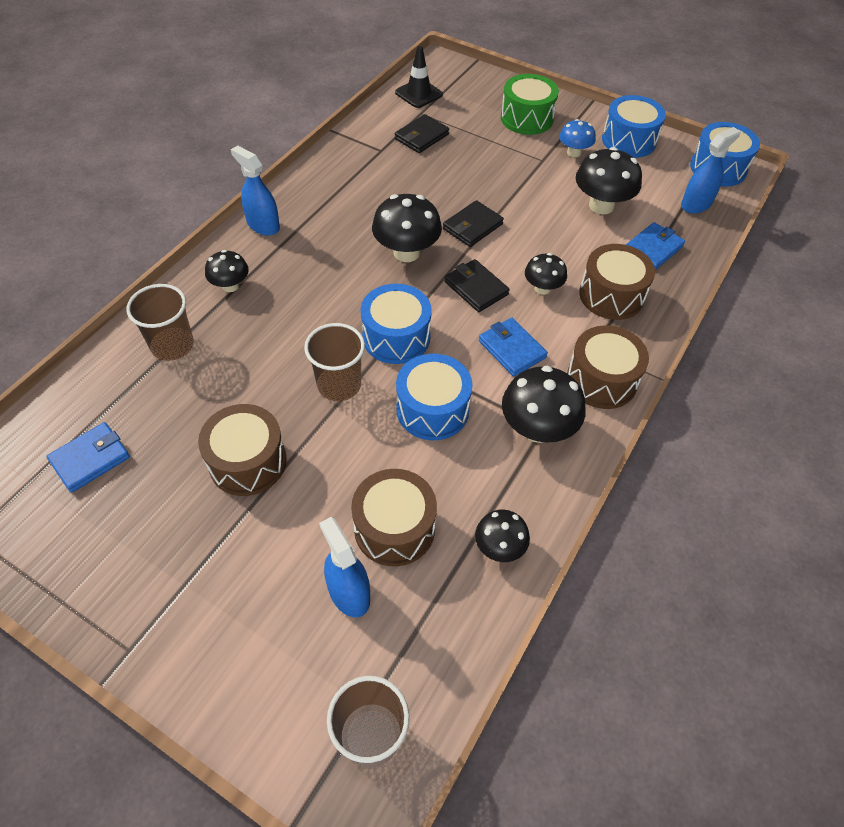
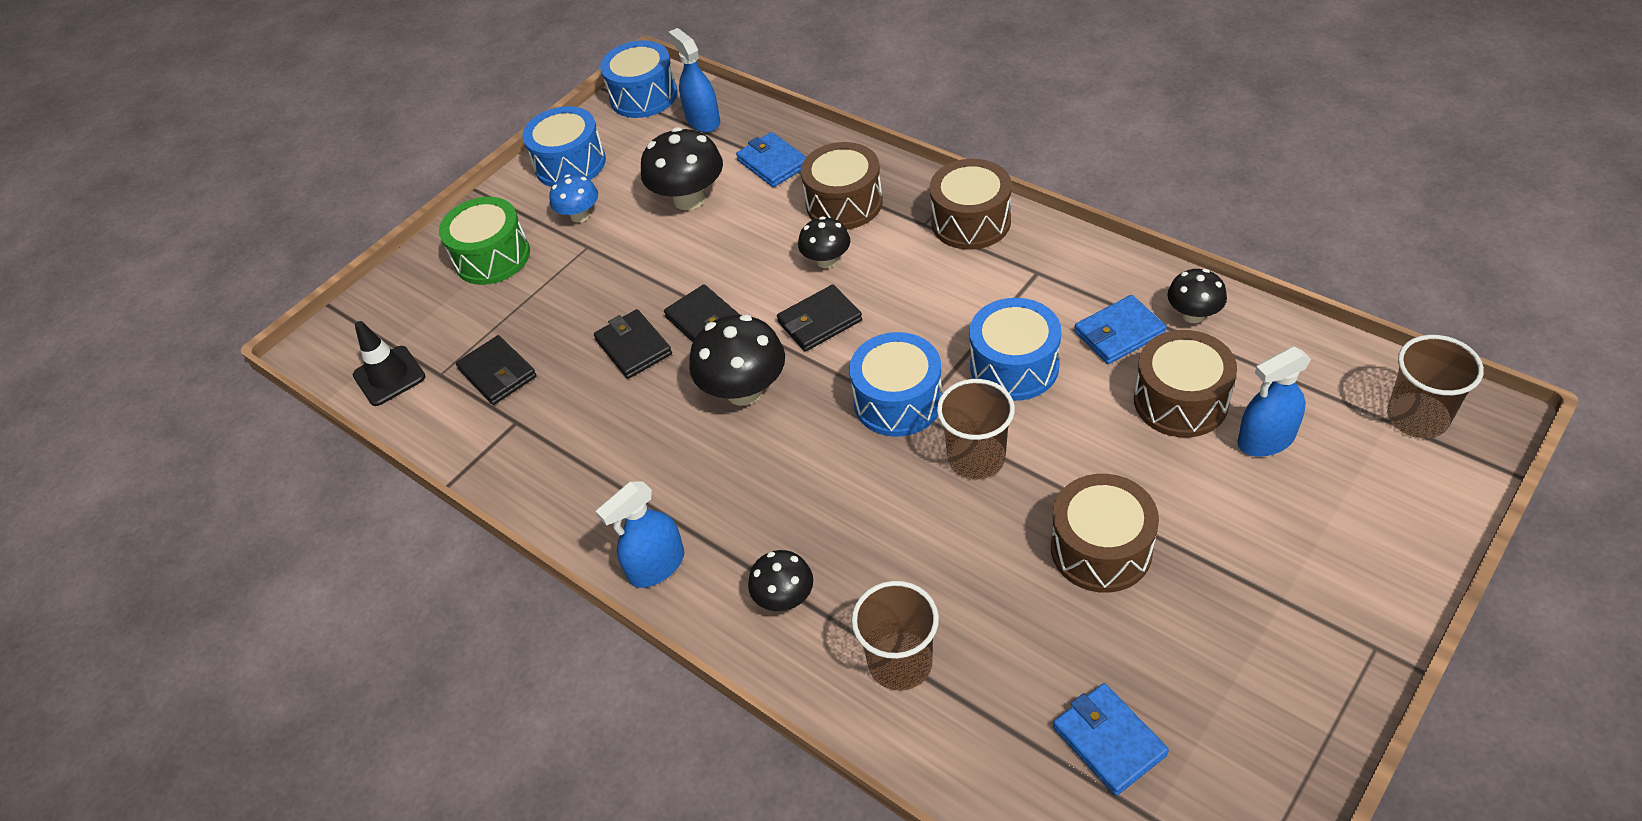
camera: 75 degrees left, 5 degrees down
(446, 194) = (633, 347): none -> black wallet
(512, 349) = (923, 293): blue wallet -> blue wallet (1119, 333)
(537, 429) = (1039, 277): black mushroom -> none

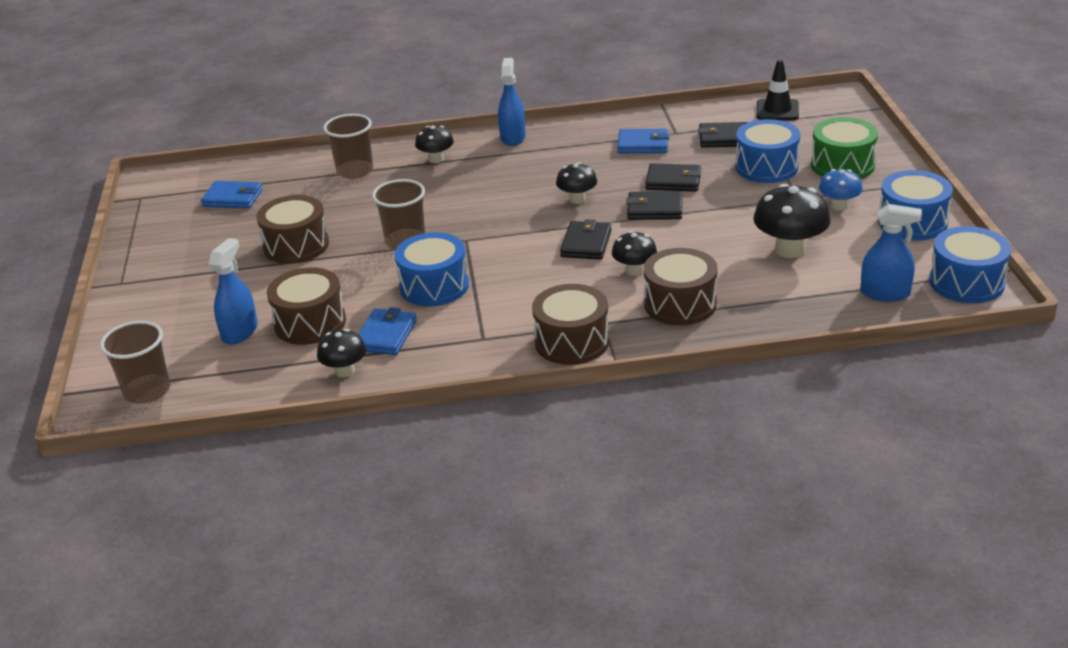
camera: 130 degrees right, 15 degrees down
(744, 391) = (577, 199): black mushroom -> black mushroom, size x0.60
(773, 163) = (777, 298): blue wallet -> blue wallet (643, 144)
(898, 401) = (482, 239): blue drum -> blue drum (766, 167)

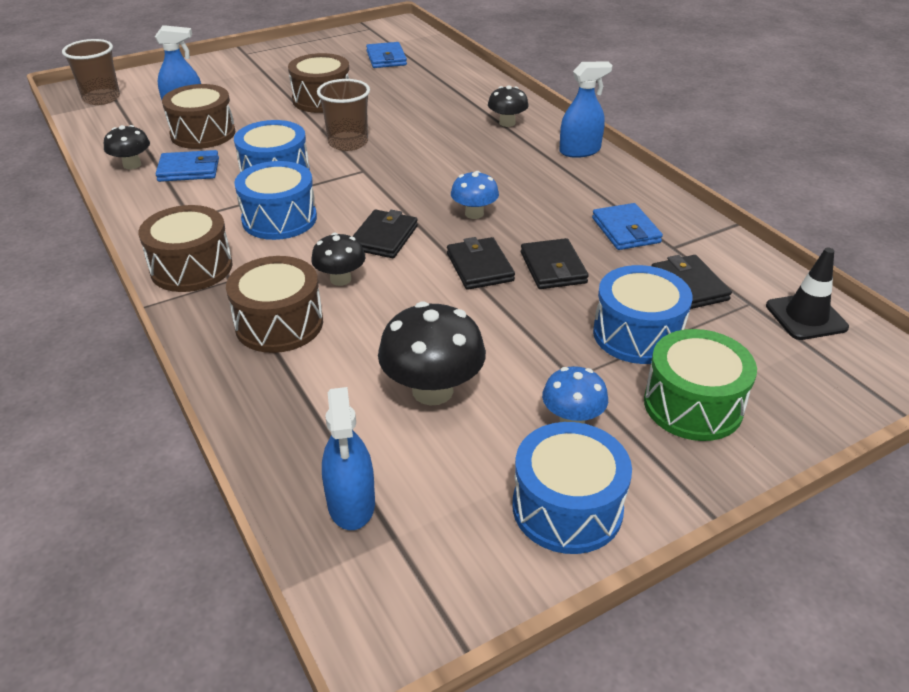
camera: 65 degrees right, 5 degrees up
(355, 171) = (460, 93): brown cup -> none
(577, 199) = (474, 213): black mushroom -> blue mushroom
(586, 244) = (384, 237): black wallet -> black wallet turned 60 degrees counterclockwise
(966, 282) = (411, 600): blue drum -> blue drum (279, 219)

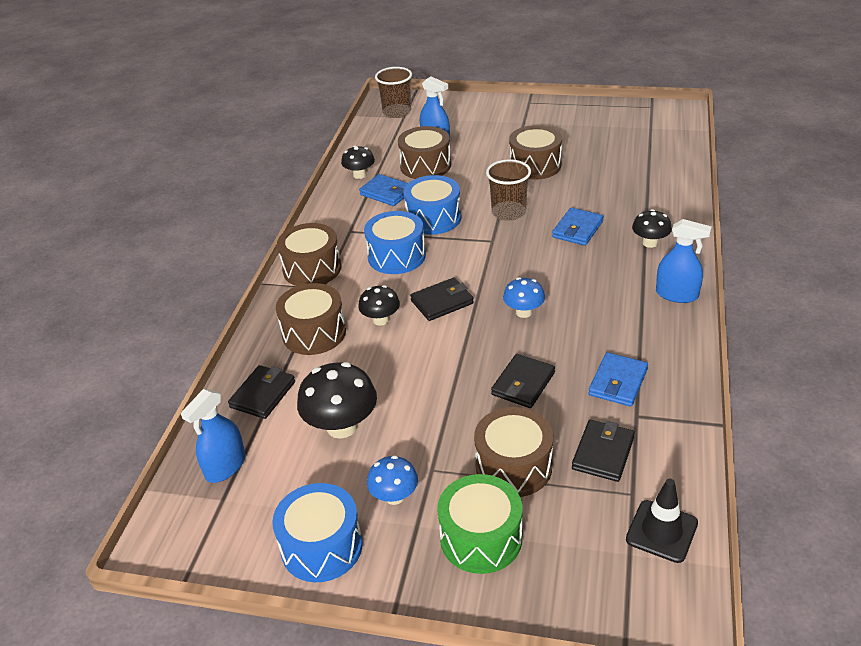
camera: 45 degrees right, 0 degrees up
(386, 58) = (629, 142): blue wallet -> blue wallet (577, 229)
(479, 267) = (474, 356): black wallet -> black wallet (263, 394)
(637, 334) = (513, 466): blue drum -> brown drum

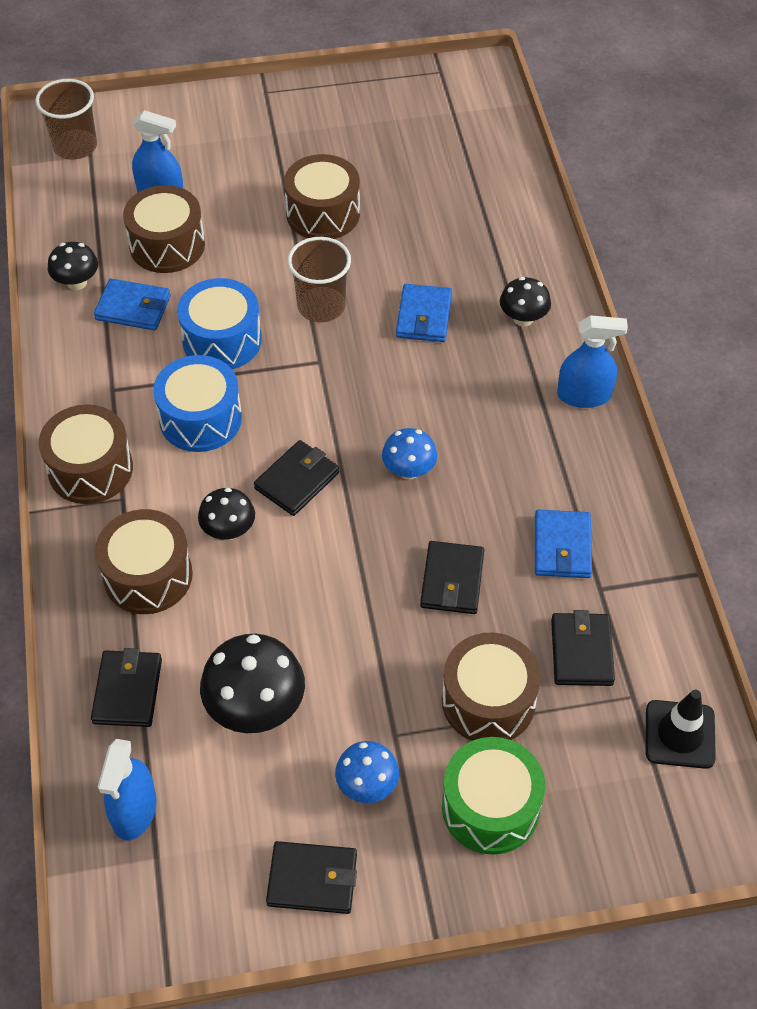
camera: 25 degrees left, 15 degrees up
(321, 546) = (312, 879): blue drum -> black wallet

